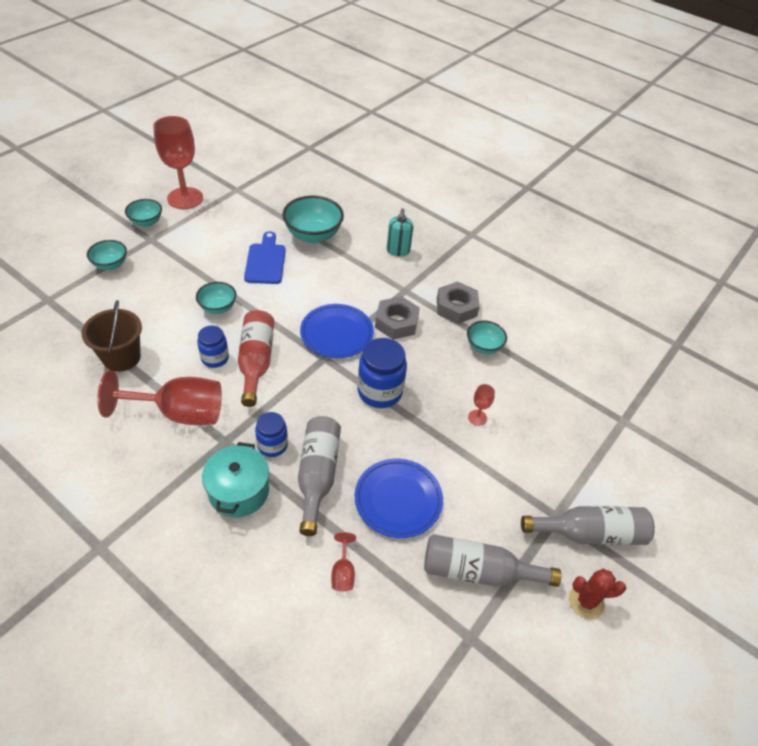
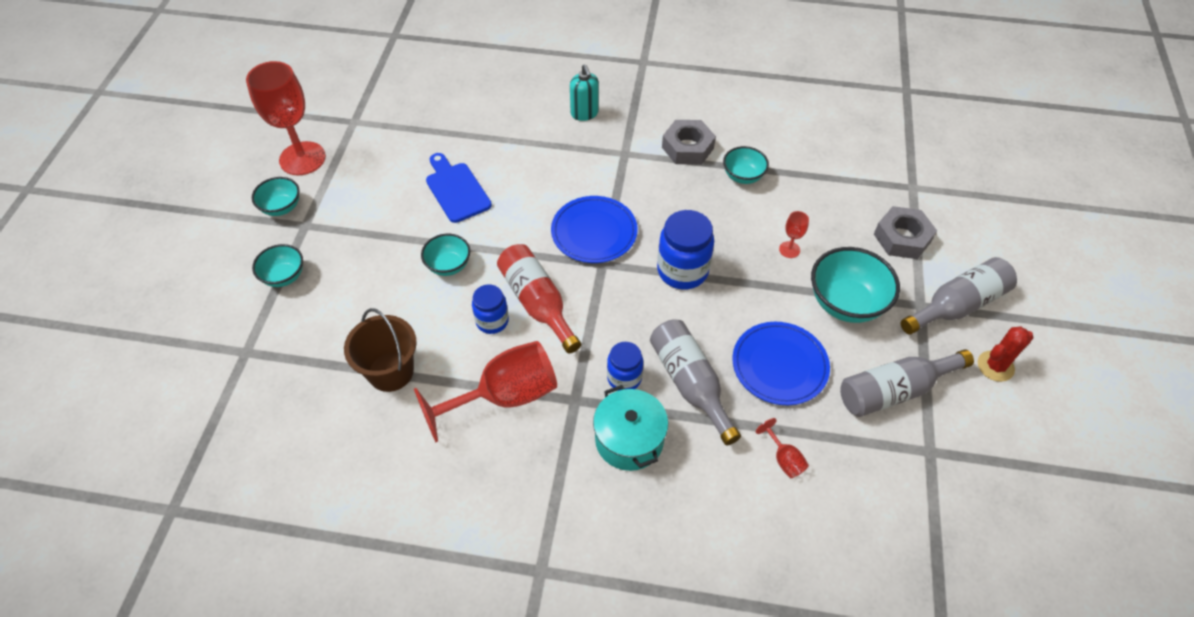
camera: 25 degrees left, 5 degrees up
(313, 235) = (483, 137): turquoise bowl -> turquoise bowl (846, 303)
(396, 322) = (643, 192): grey nut -> grey nut (902, 238)

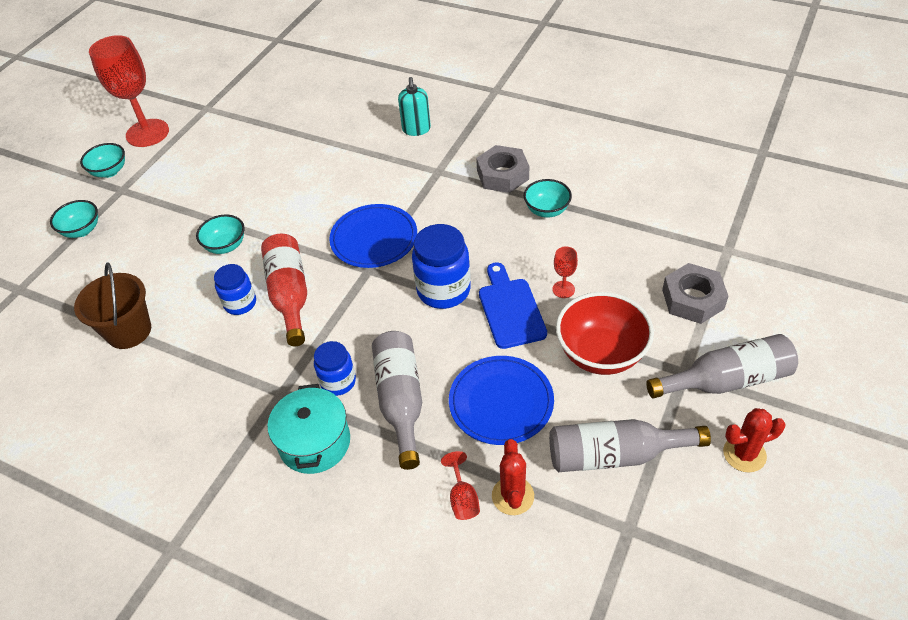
camera: 20 degrees right, 5 degrees down
(456, 190) = (266, 180): blue cutting board -> blue cutting board (510, 309)
(504, 396) = (217, 375): red goblet -> none
(825, 446) = (513, 496): none -> red cactus
(846, 303) = (601, 354): turquoise bowl -> red bowl

